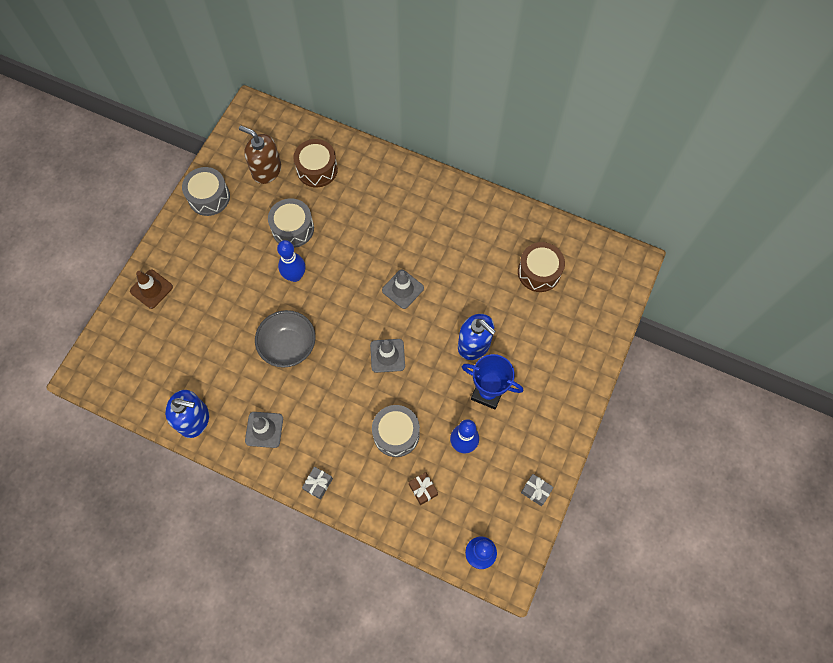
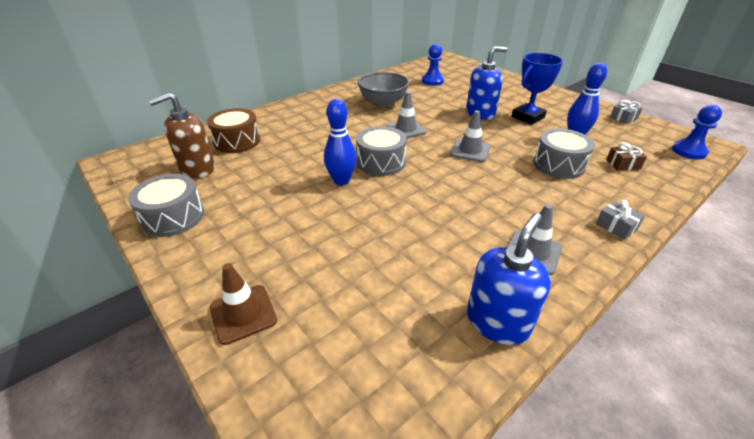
camera: 65 degrees left, 30 degrees down
(289, 346) = (426, 205): grey bowl -> grey bowl (383, 103)
(293, 228) = (285, 169): grey drum -> grey drum (381, 162)
(539, 272) = (432, 81): brown drum -> blue pawn

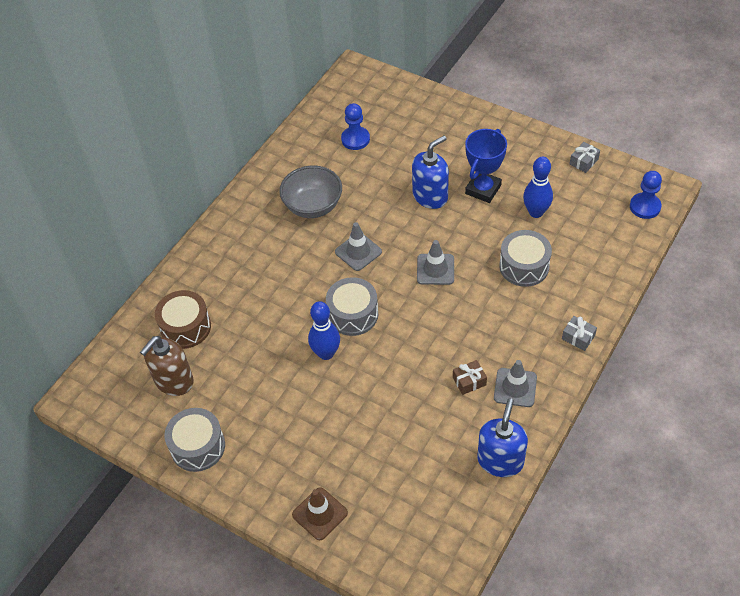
camera: 15 degrees left, 15 degrees up
(623, 164) = (583, 247): brown gift -> brown gift (469, 381)

